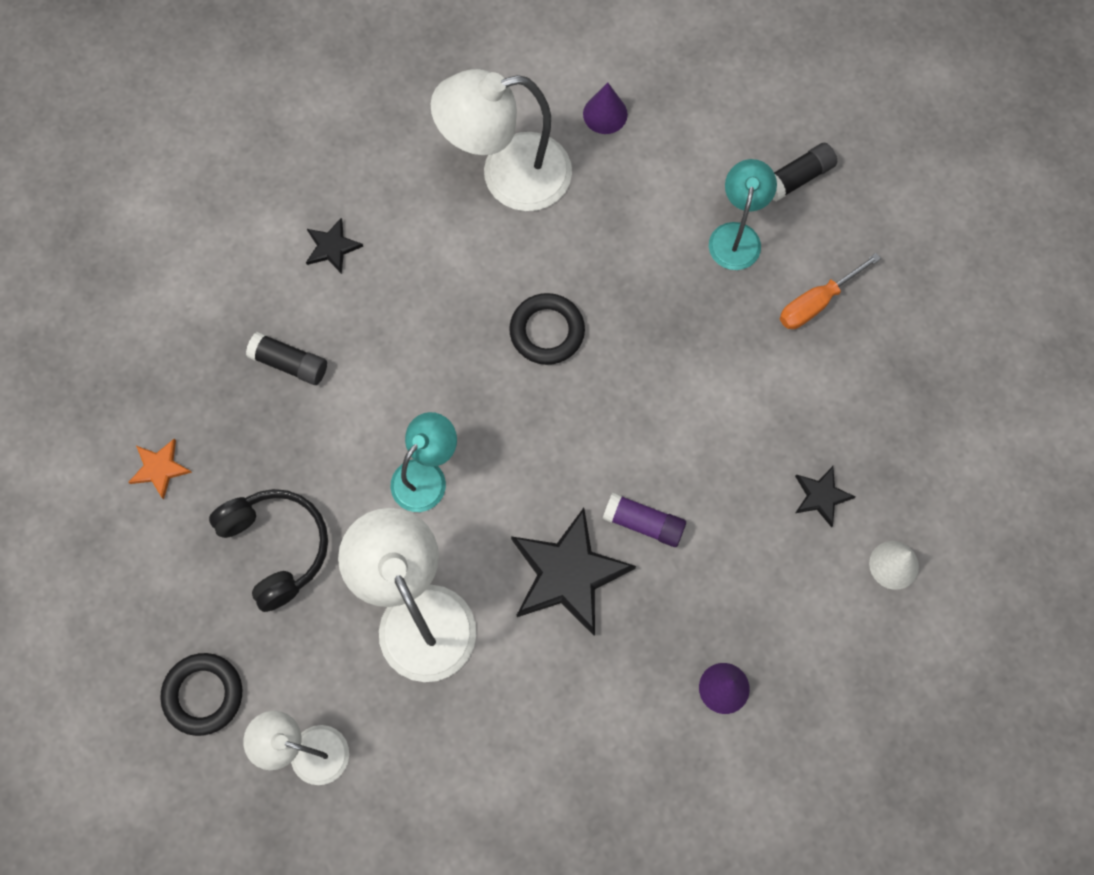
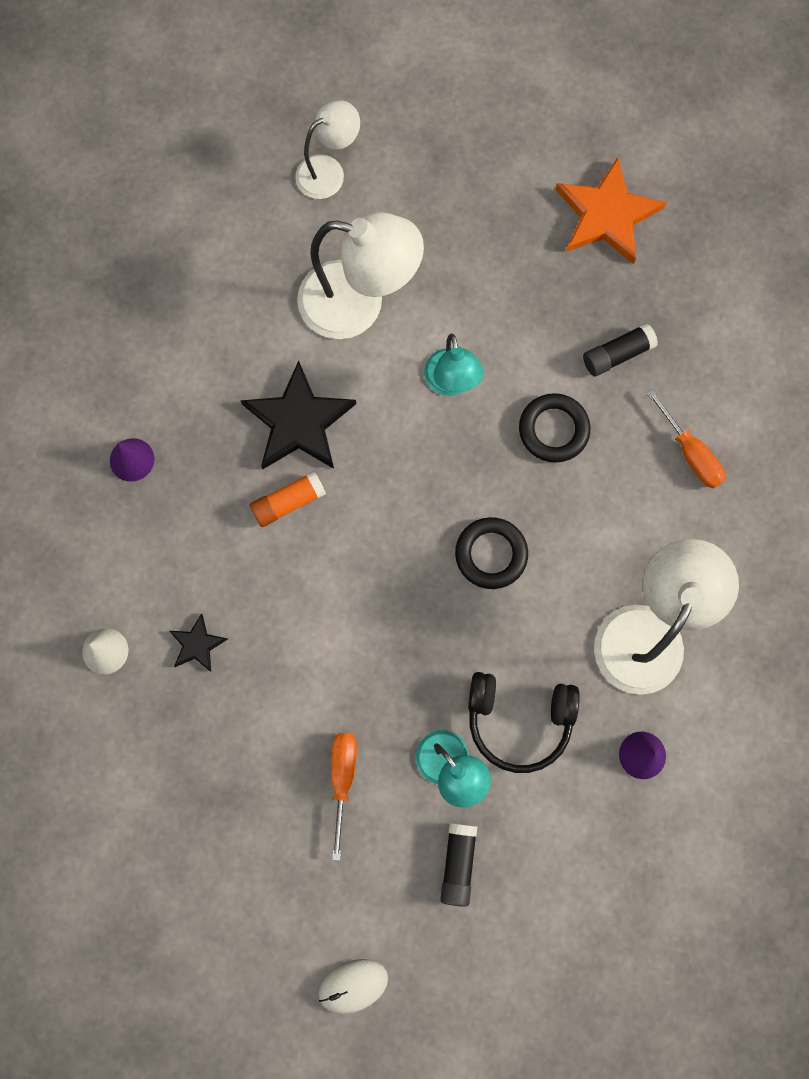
camera: 130 degrees right, 5 degrees up
(160, 468) = (607, 215): orange star -> orange star, size x2.02
(203, 694) = (421, 136): black ring -> black ring (553, 430)
(276, 547) = (483, 249): black headphones -> black headphones (519, 720)
(332, 247) = (690, 452): black star -> orange screwdriver
(643, 523) = (288, 502): purple glue stick -> orange glue stick
(945, 182) = (353, 985): none -> white mouse

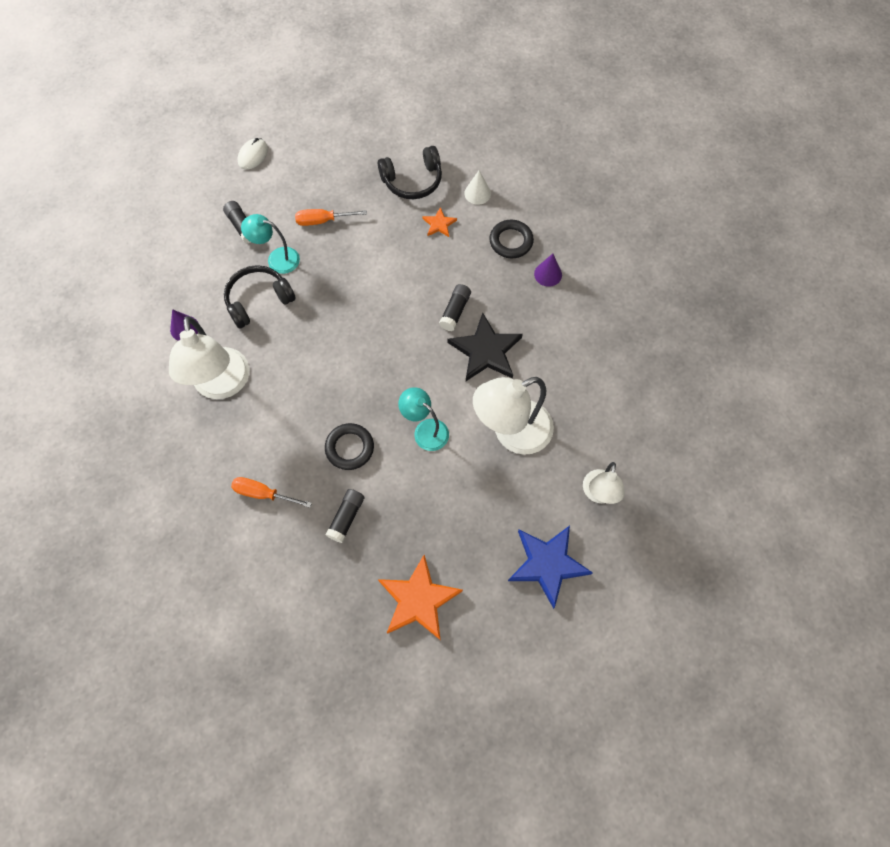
camera: 140 degrees right, 10 degrees down
(170, 745) = (412, 181): none -> black headphones
(197, 644) = (439, 224): black star -> orange star
(288, 502) = (455, 311): orange glue stick -> black glue stick
(342, 779) = (323, 221): orange screwdriver -> orange screwdriver turned 120 degrees clockwise
(446, 148) = (547, 564): none -> blue star
(491, 554) = (332, 362): black ring -> black ring (511, 241)

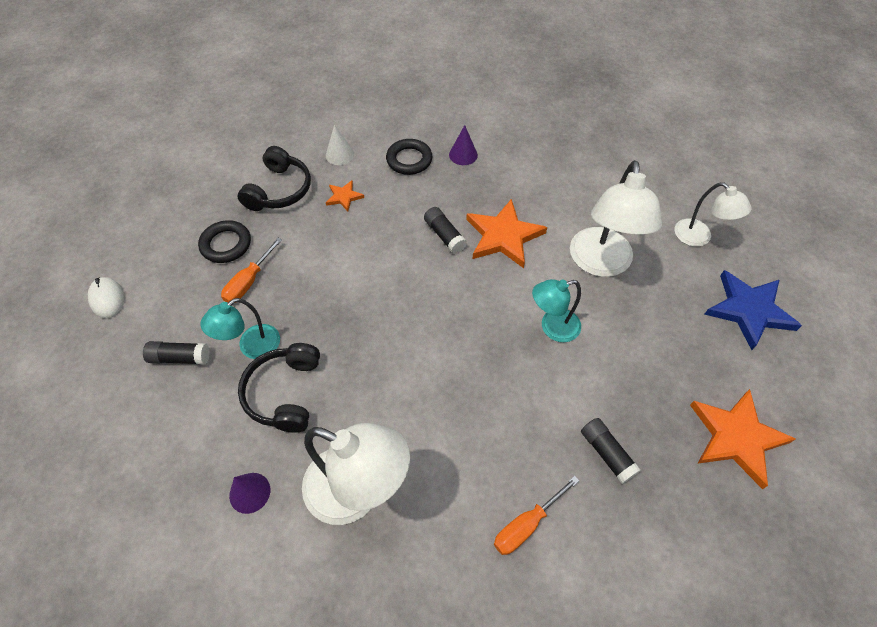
camera: 55 degrees left, 10 degrees down
(349, 448) = (527, 404): black ring -> black ring (226, 244)
(486, 351) = (503, 236): black star -> orange star

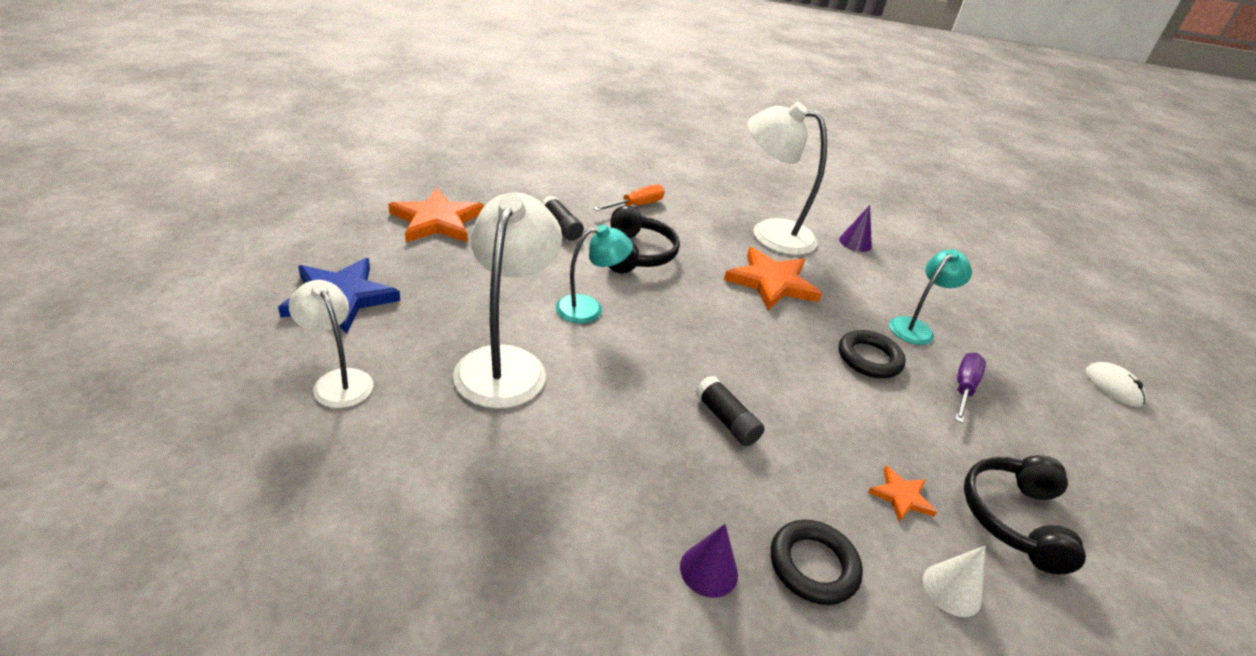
camera: 175 degrees right, 20 degrees down
(180, 357) = (982, 327): black glue stick -> none
(226, 244) = (1028, 437): black ring -> black ring (869, 358)
(249, 282) = (963, 388): orange screwdriver -> purple screwdriver
(284, 393) = (861, 292): black headphones -> black headphones (637, 254)
(503, 236) = (638, 411): orange star -> orange star (771, 282)

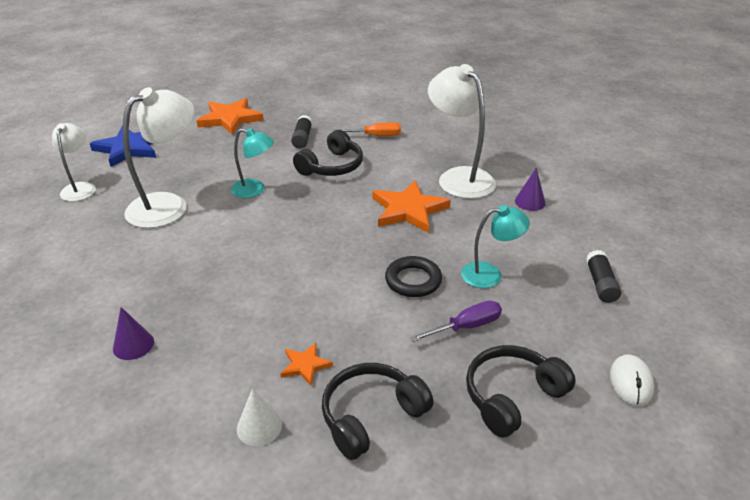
camera: 40 degrees right, 0 degrees up
(726, 420) = (252, 278): black glue stick -> black glue stick (600, 284)
(813, 565) = (192, 371): black ring -> none
(1071, 440) = (512, 396): none -> black headphones

